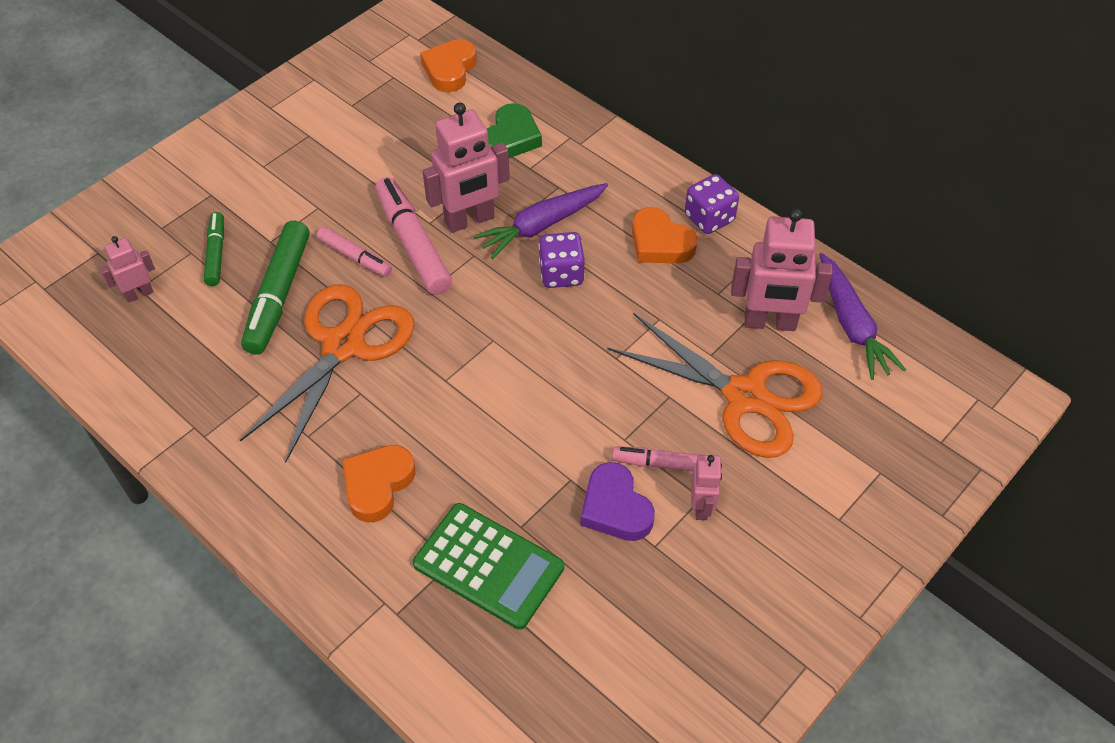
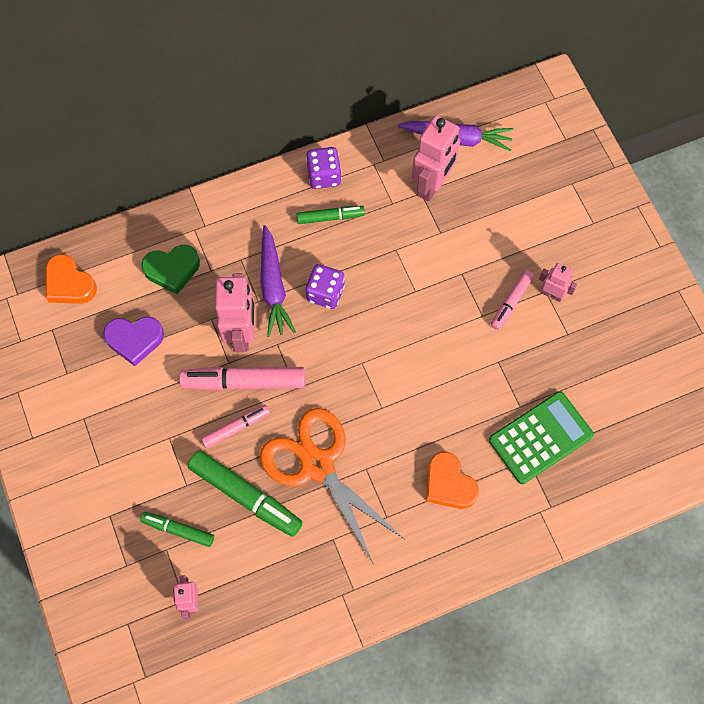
camera: 65 degrees left, 15 degrees up
(512, 137) = (172, 270): green heart -> green heart turned 120 degrees clockwise
(615, 508) = (531, 344): purple heart -> purple heart (135, 340)
(660, 243) = (330, 217): orange heart -> green marker
(745, 396) = (483, 229): orange scissors -> none

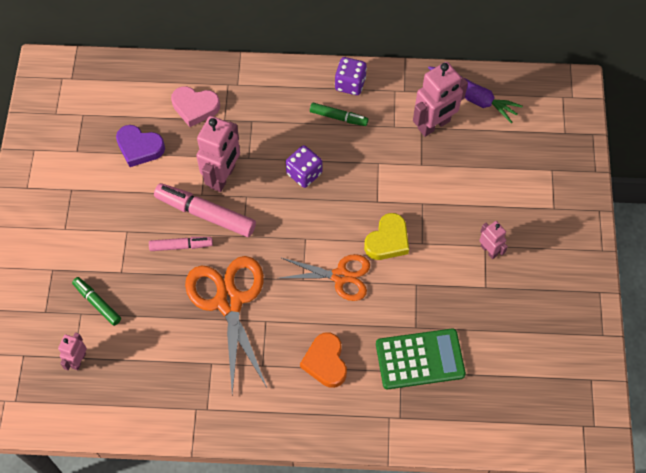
camera: 25 degrees right, 5 degrees down
(69, 284) = (113, 86): orange heart -> none
(172, 270) = (195, 107): green heart -> pink heart
(245, 495) = (161, 300): green marker -> none
(273, 286) = (266, 151): purple carrot -> none
(418, 387) = (340, 276): none -> orange scissors
(447, 328) = (387, 240): none -> yellow heart
(511, 302) = (452, 242): pink marker -> none

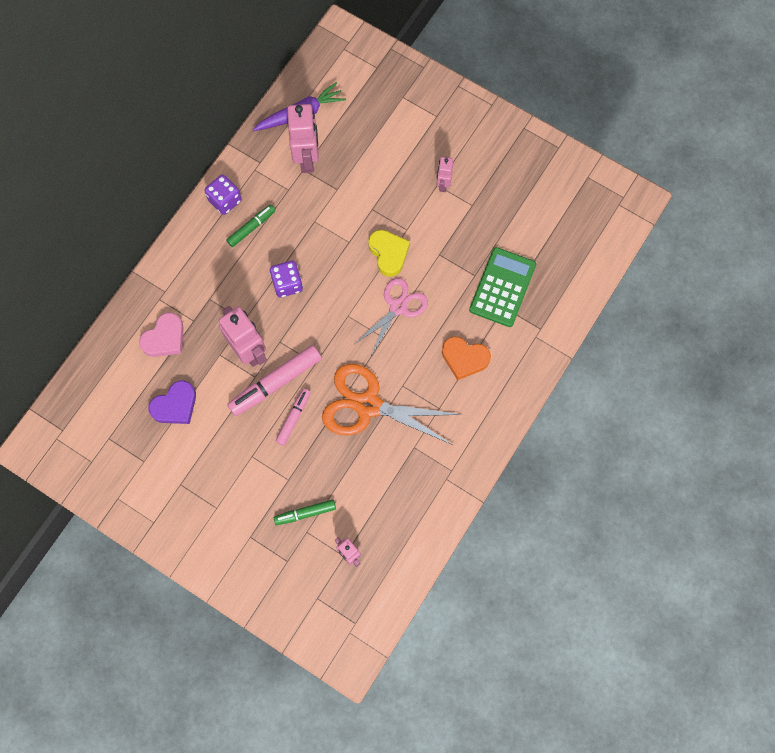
camera: 60 degrees left, 10 degrees up
(340, 276) = (398, 307): orange scissors -> pink scissors
(489, 250) = (443, 184): pink robot -> pink robot turned 75 degrees counterclockwise

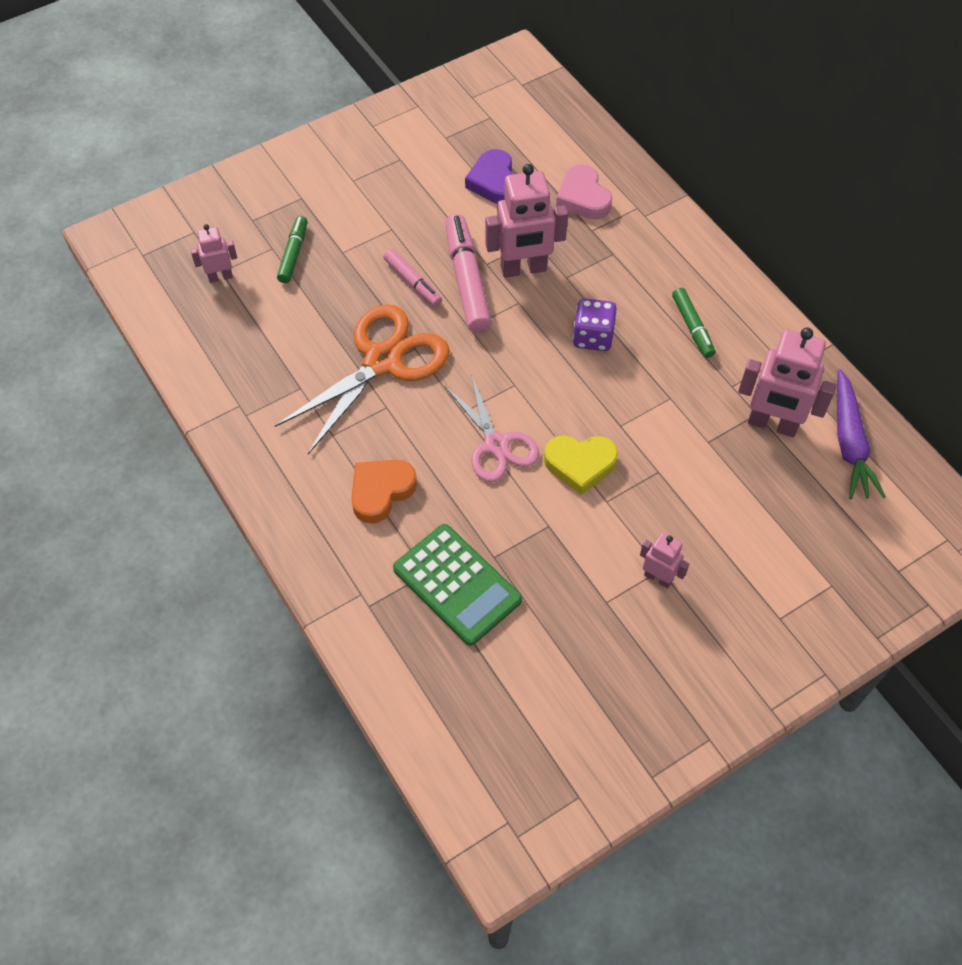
camera: 115 degrees right, 15 degrees down
(225, 200) = (745, 313): purple dice -> none

